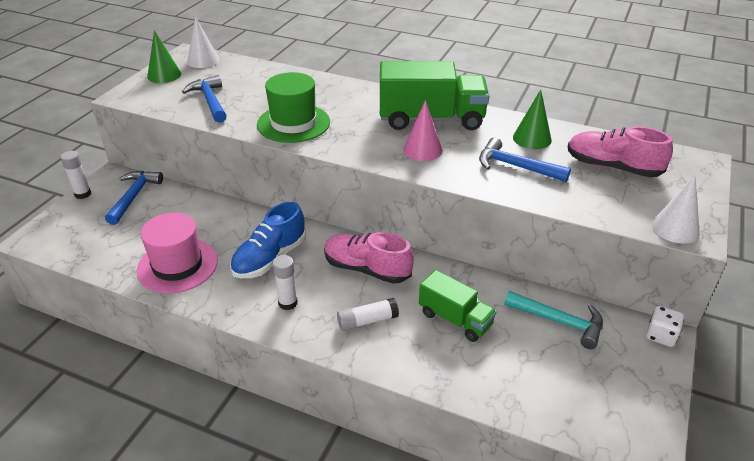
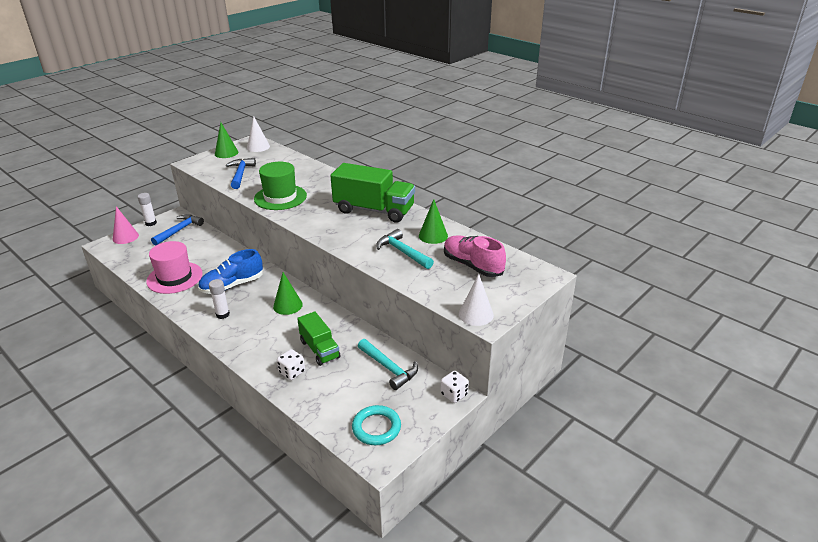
camera: 20 degrees right, 5 degrees down
(367, 269) = (287, 305): pink shoe -> green cone
(367, 321) = (263, 337): white glue stick -> none
(422, 150) = (349, 229): pink cone -> pink cone (125, 237)
(445, 361) = (292, 372): none -> white dice
(516, 166) = (403, 252): blue hammer -> turquoise hammer
(609, 407) = (376, 428): none -> turquoise ring

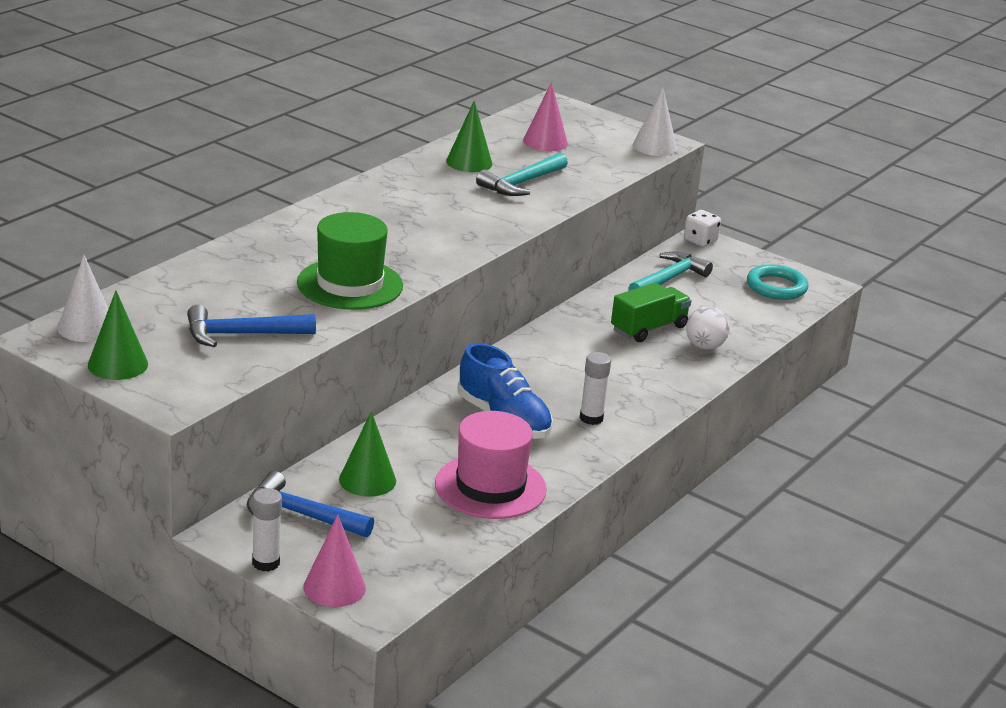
camera: 100 degrees left, 5 degrees down
(287, 305) = (550, 361): green cone -> green cone (367, 480)
(292, 372) = (704, 346): white dice -> white ball
(374, 210) = (393, 202): green truck -> none
(472, 265) = (545, 142): pink shoe -> pink cone

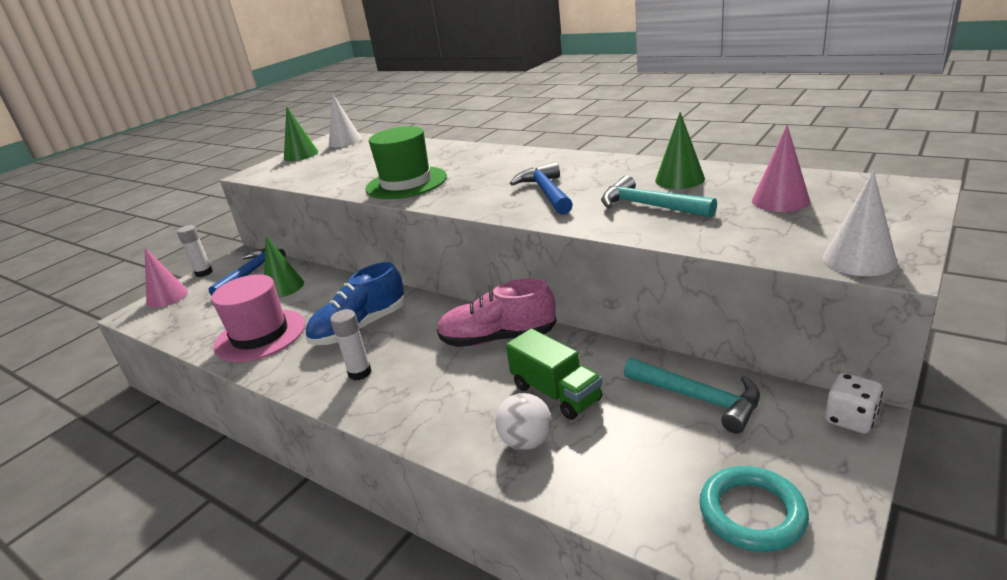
camera: 95 degrees right, 0 degrees up
(242, 334) = (332, 171): blue hammer -> blue hammer (546, 193)
(558, 345) = (498, 338): none -> pink shoe

